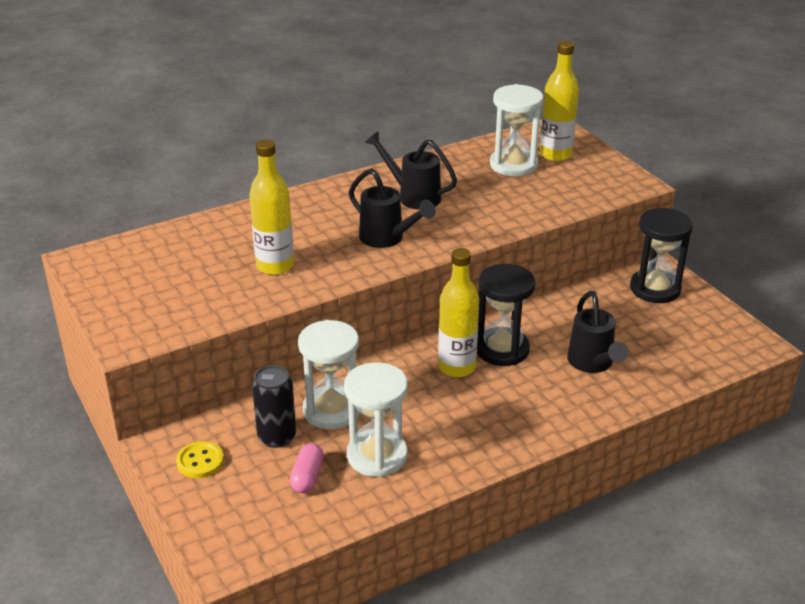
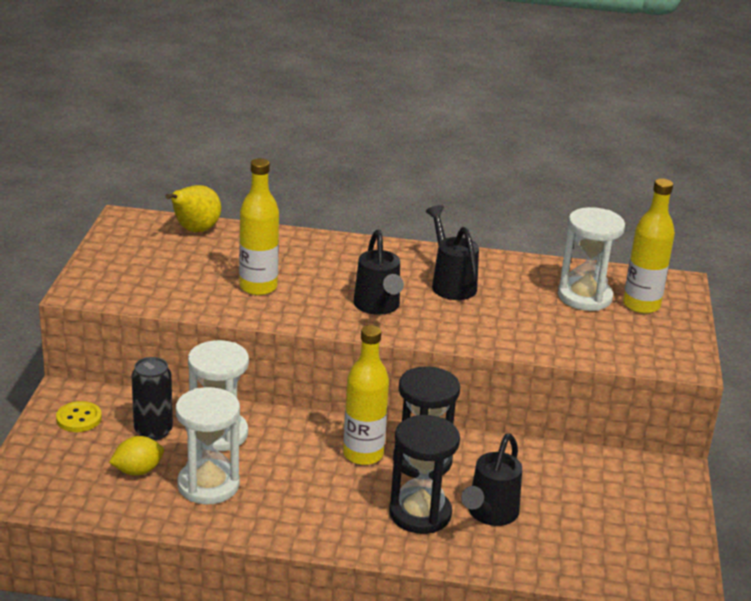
camera: 35 degrees right, 5 degrees down
(156, 242) = (194, 230): none -> yellow pear
(307, 477) = (138, 471): pink capsule -> yellow lemon
(655, 289) = (645, 484): black hourglass -> black hourglass (420, 513)

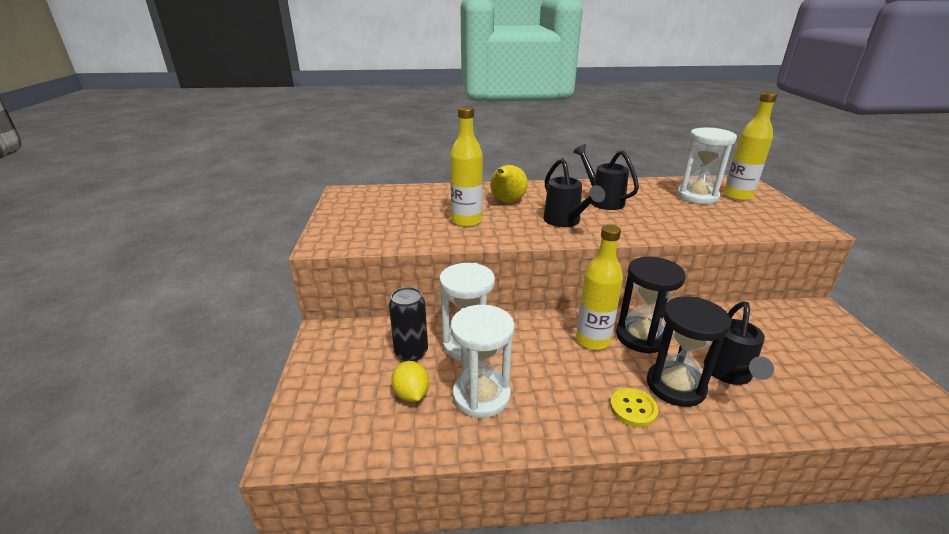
camera: 10 degrees left, 0 degrees up
(79, 418) = (342, 353): yellow button -> yellow button (633, 408)
(138, 471) = (411, 394): yellow lemon -> yellow lemon turned 75 degrees counterclockwise
(194, 230) = (399, 192): yellow pear -> yellow pear (507, 202)

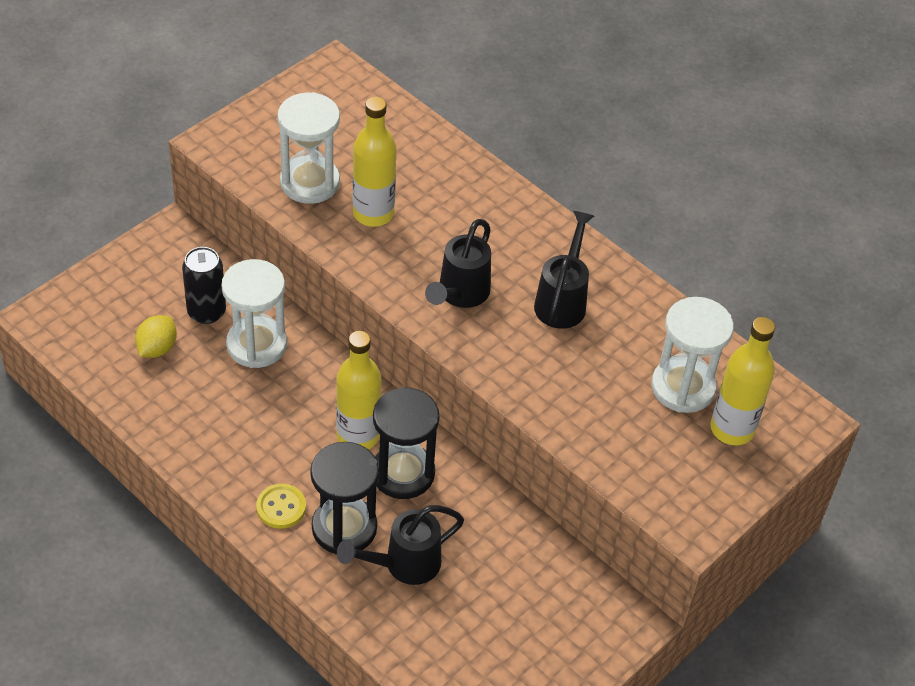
camera: 45 degrees right, 20 degrees up
(481, 396) = (199, 395): white hourglass -> white hourglass (310, 182)
(507, 202) = (461, 217): yellow pear -> none

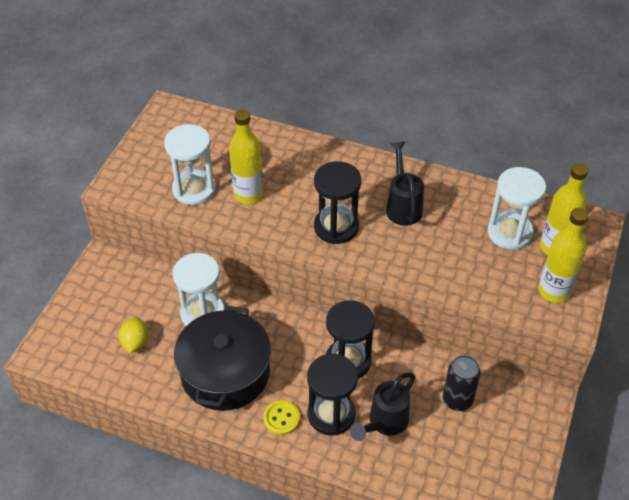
camera: 20 degrees left, 0 degrees up
(206, 312) = (156, 304): black can -> black can (457, 400)
(244, 426) = (225, 373): none -> black pot
(358, 436) = (304, 348): yellow bottle -> yellow bottle (554, 291)
(459, 295) = (336, 227): black watering can -> black hourglass

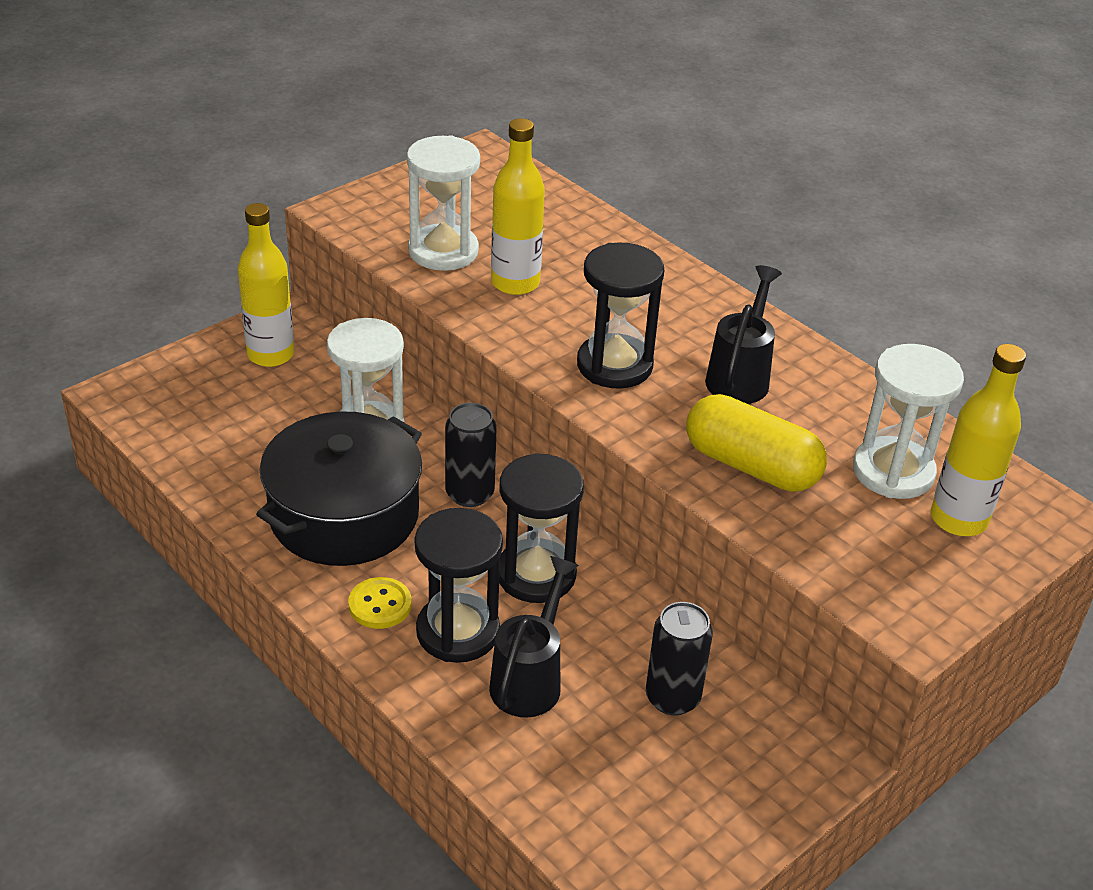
camera: 25 degrees right, 10 degrees down
(135, 343) = (250, 430): yellow lemon -> none
(282, 328) = (469, 493): none -> black can
(384, 423) = (530, 678): black watering can -> black watering can turned 135 degrees clockwise
(442, 260) = (751, 466): none -> yellow capsule
(554, 291) = (911, 576): yellow bottle -> yellow bottle (270, 355)

